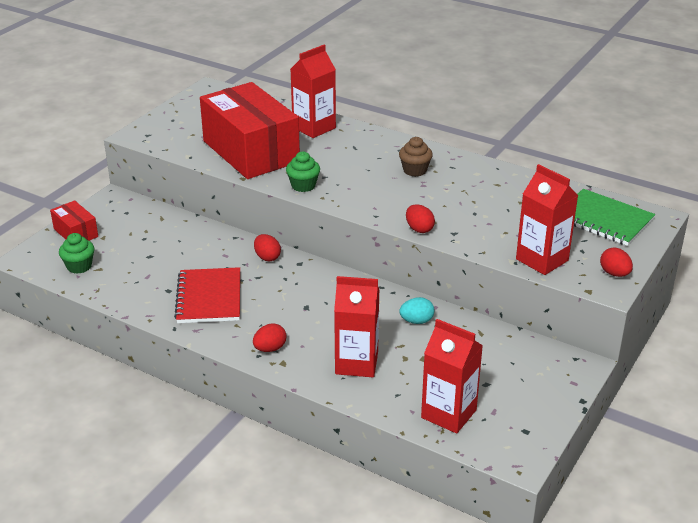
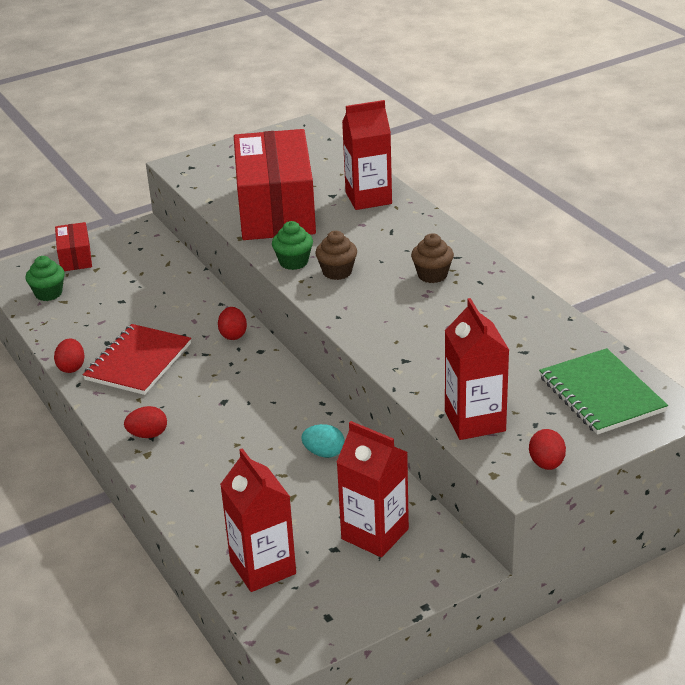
camera: 30 degrees right, 0 degrees up
(343, 185) = (337, 272): none -> brown cupcake
(356, 363) = (219, 479): red carton -> red carton (375, 534)
(419, 229) = (370, 345): red egg -> red egg (71, 367)

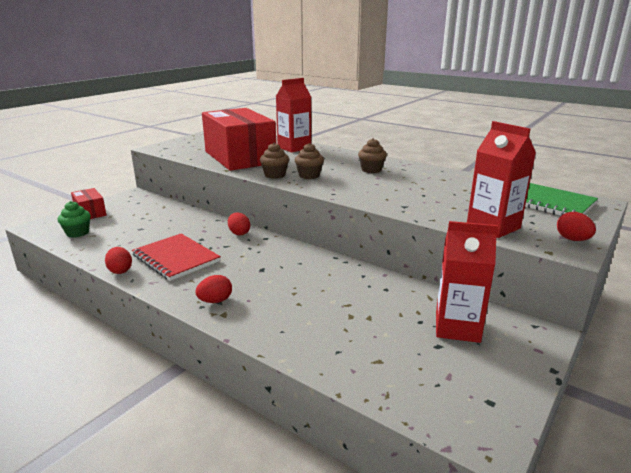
camera: 25 degrees left, 10 degrees down
(138, 362) = (176, 258): red notebook -> red notebook turned 45 degrees counterclockwise
(263, 567) = (395, 376): red carton -> none
(293, 262) = (275, 175): green cupcake -> brown cupcake
(324, 453) = (365, 285): turquoise egg -> none

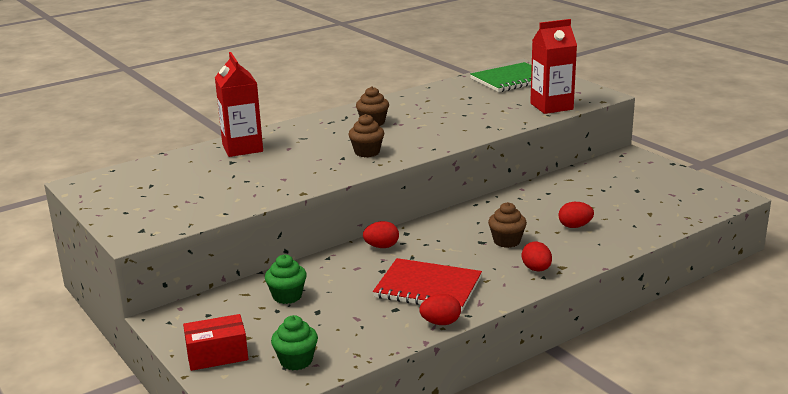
camera: 70 degrees left, 0 degrees up
(160, 217) = (287, 296): none -> green cupcake
(176, 258) = (428, 287): red notebook -> red notebook turned 45 degrees clockwise
(240, 157) = (253, 182): red box -> none
(275, 175) = (350, 168): brown cupcake -> brown cupcake (507, 241)
(457, 327) = (616, 179): red carton -> none
(572, 239) = (586, 90): red egg -> red egg (575, 226)

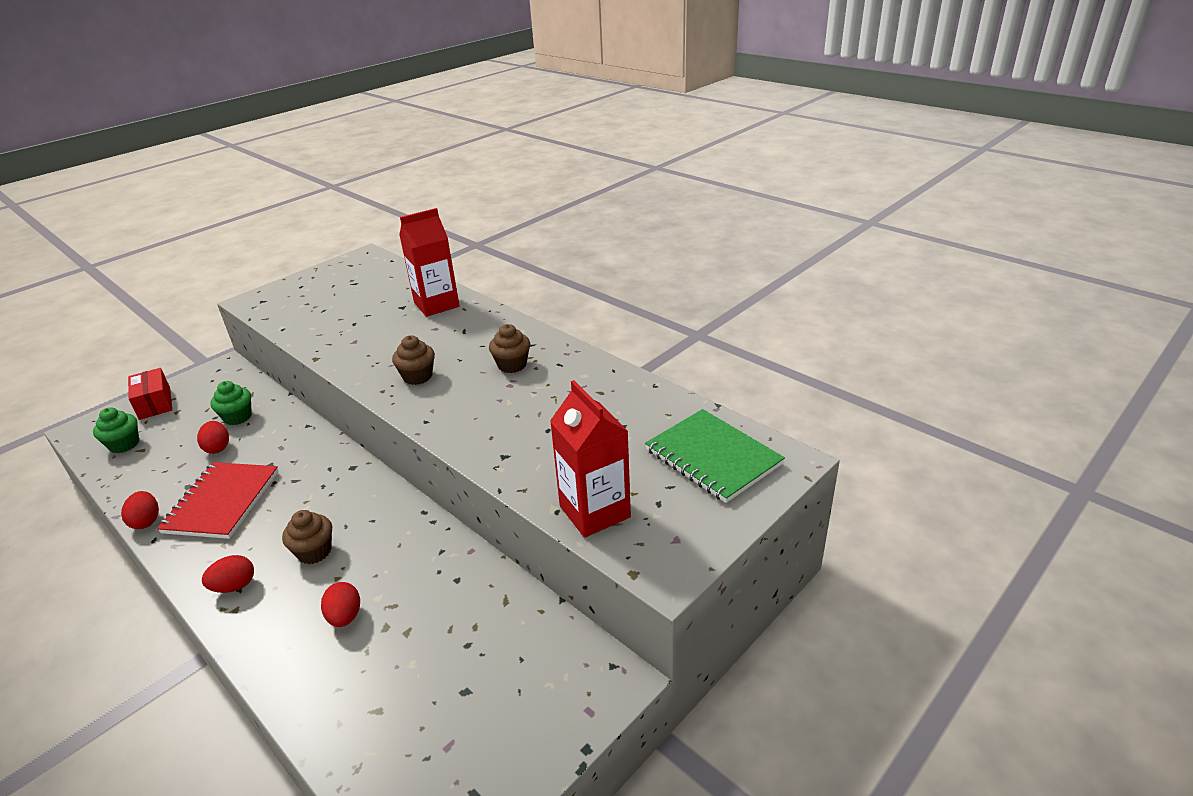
camera: 80 degrees right, 10 degrees up
(381, 247) = (322, 455): red egg -> red egg (218, 448)

